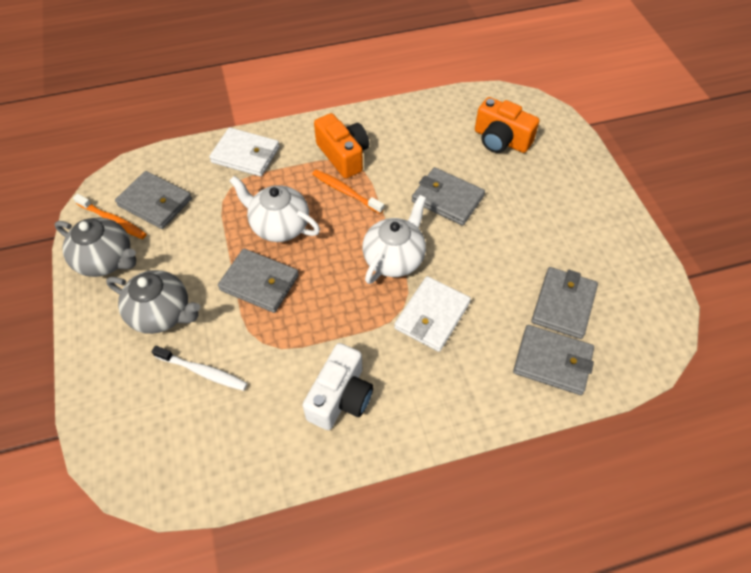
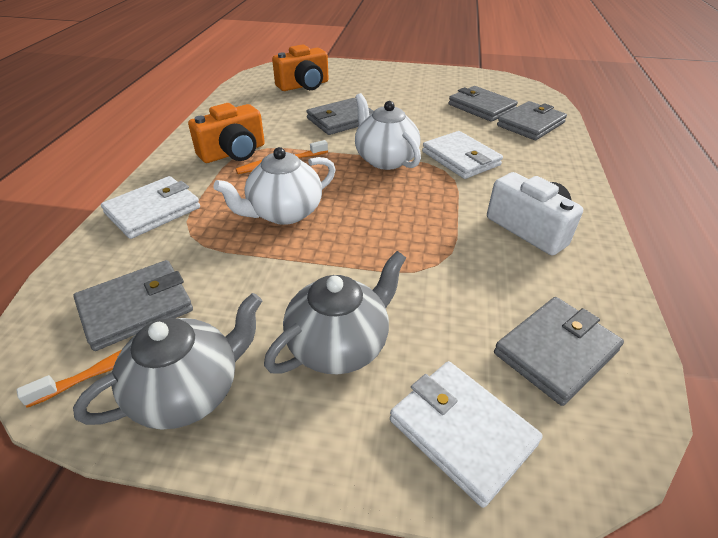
camera: 65 degrees left, 15 degrees down
(118, 397) = (462, 432): none -> white wallet
(203, 371) = (455, 324): white toothbrush -> none
(259, 283) = (352, 246): grey wallet -> grey wallet (555, 352)
(343, 155) = (233, 153): orange camera -> orange camera turned 150 degrees clockwise

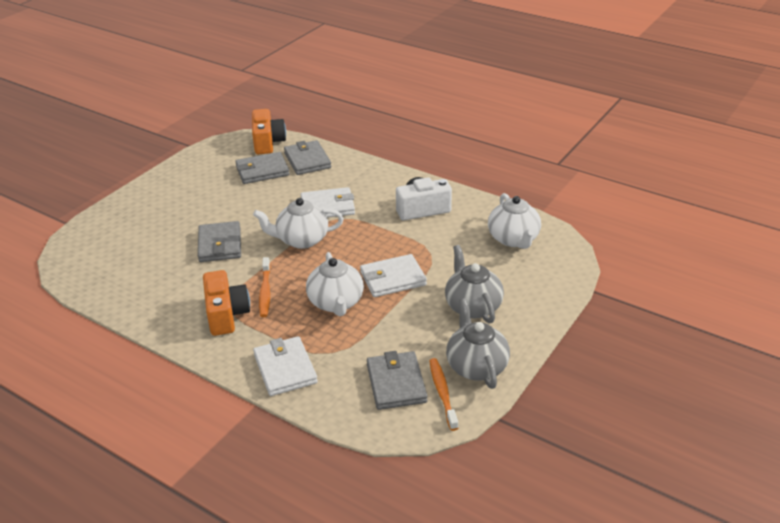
camera: 65 degrees left, 5 degrees down
(304, 85) = (127, 250): orange camera -> orange camera (268, 142)
(462, 432) = (542, 283): white wallet -> white wallet (393, 279)
(555, 352) = (513, 239): grey wallet -> white teapot

